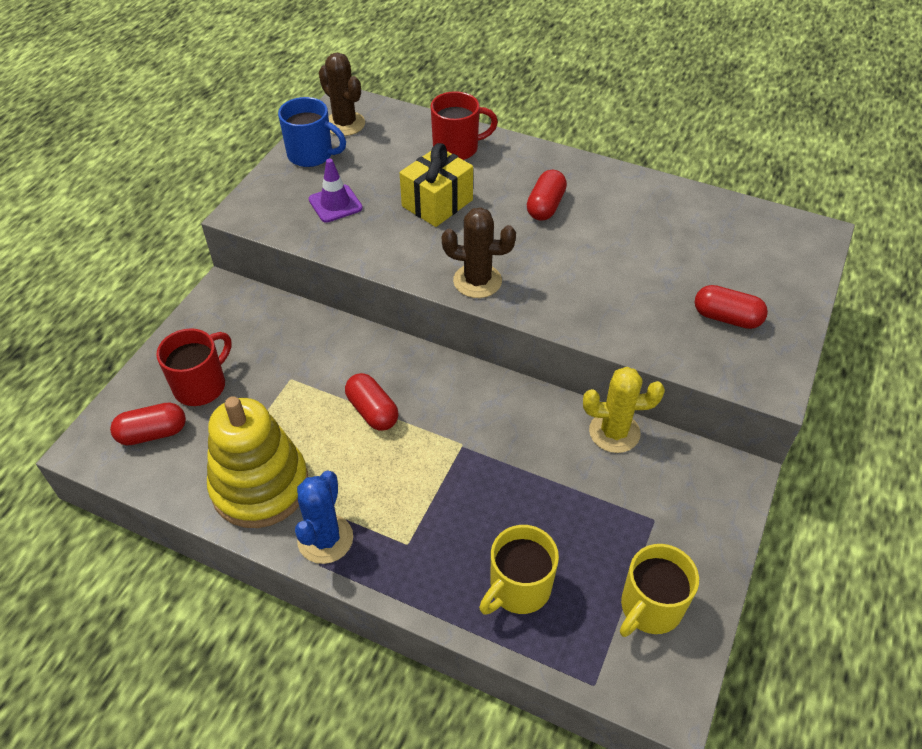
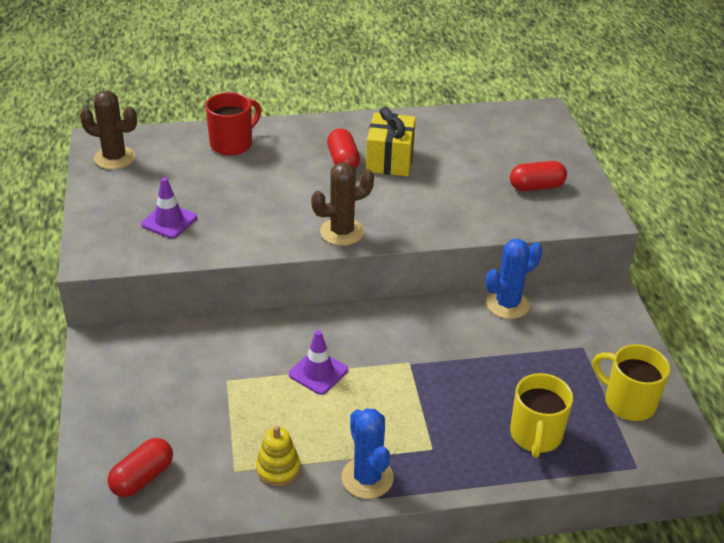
camera: 35 degrees left, 10 degrees down
(201, 385) = (151, 421): red mug -> none
(260, 486) = (278, 469): yellow stacking toy -> yellow stacking toy, size x0.47
(311, 155) = (109, 192): blue mug -> none
(372, 411) = (318, 372): red capsule -> purple traffic cone
(437, 203) = (256, 189): yellow gift -> yellow gift (390, 160)
(614, 432) = (507, 304): yellow cactus -> blue cactus
(650, 608) = (628, 402): yellow mug -> yellow mug turned 120 degrees clockwise

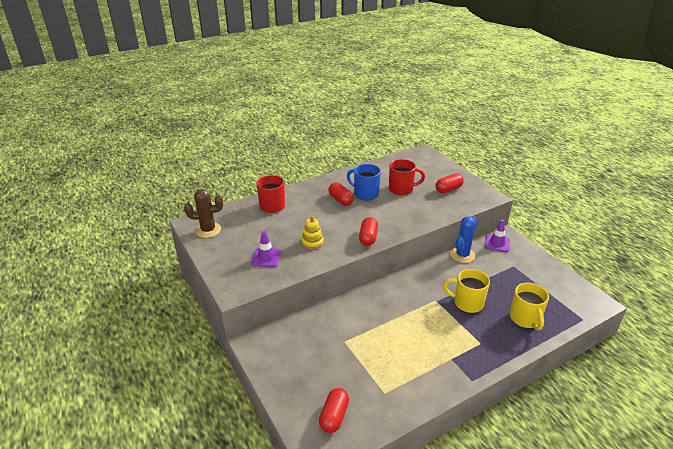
camera: 20 degrees left, 5 degrees down
(278, 469) = (408, 383): yellow stacking toy -> yellow stacking toy (312, 242)
(318, 372) = (392, 321): purple traffic cone -> purple traffic cone (497, 243)
(342, 232) = (368, 238): brown cactus -> red capsule
(367, 478) = (459, 371): blue cactus -> none
(390, 160) = (365, 194): yellow gift -> blue mug
(456, 167) = (401, 189): none -> red mug
(628, 402) = (554, 287): yellow mug -> yellow mug (467, 303)

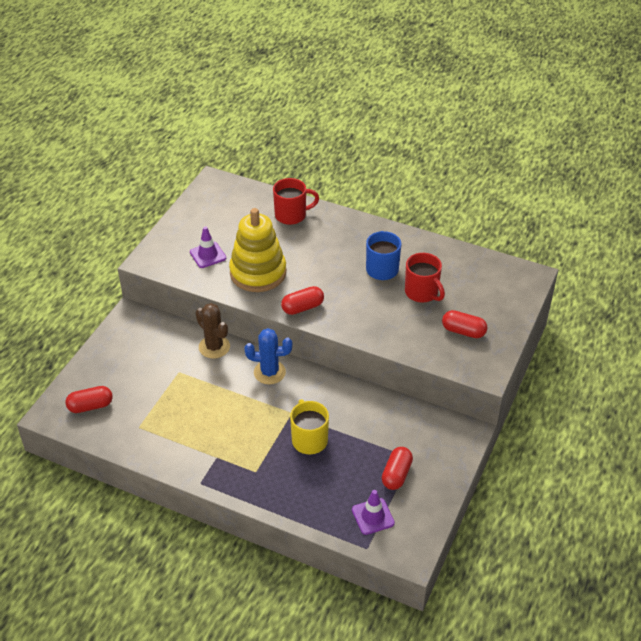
camera: 55 degrees right, 10 degrees up
(208, 230) = (213, 197): brown cactus -> brown cactus (214, 347)
(312, 242) = (258, 273): yellow stacking toy -> yellow stacking toy, size x2.15
(340, 200) = (350, 256): red capsule -> red capsule (396, 474)
(462, 255) = (390, 405): blue cactus -> blue cactus (269, 372)
(497, 243) = (443, 428): purple traffic cone -> purple traffic cone (373, 516)
(525, 319) = (324, 496): yellow mug -> none

